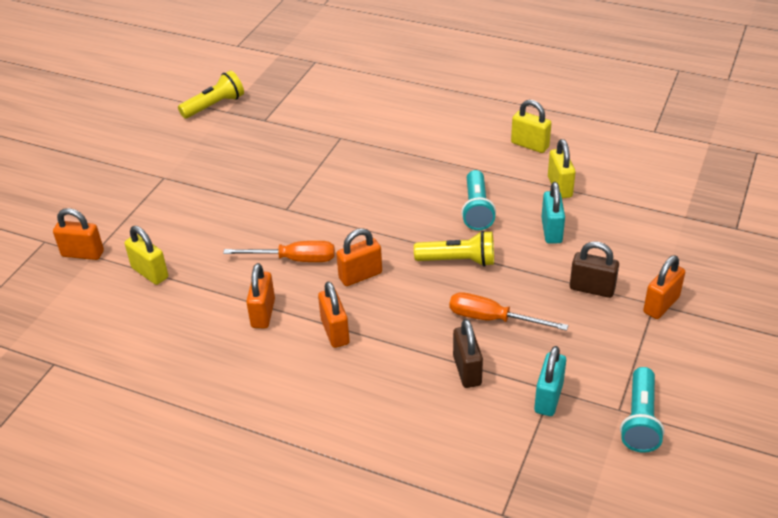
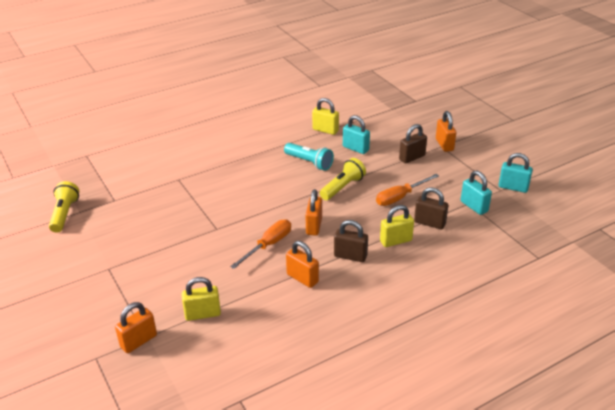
camera: 55 degrees left, 5 degrees down
(335, 332) = (350, 256): orange padlock -> brown padlock
(530, 145) = (279, 122): yellow padlock -> yellow padlock (396, 241)
(640, 420) = (513, 187): turquoise flashlight -> turquoise padlock

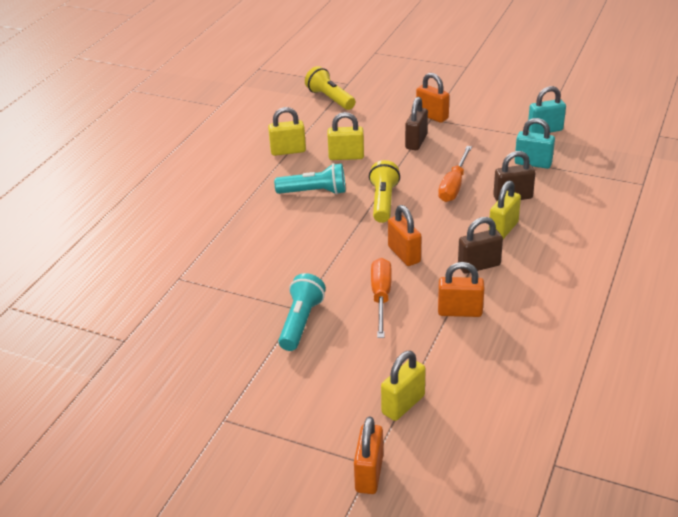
camera: 35 degrees left, 0 degrees up
(65, 214) = (75, 389): yellow flashlight -> yellow flashlight (330, 99)
(208, 236) = (301, 322): none -> turquoise flashlight
(355, 148) = (346, 156): turquoise padlock -> yellow padlock

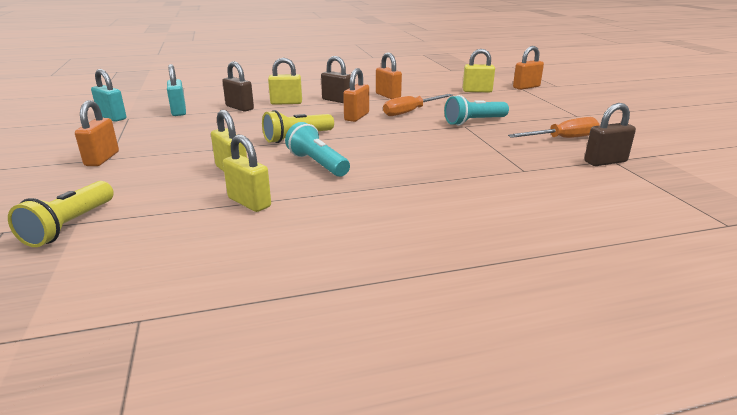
camera: 130 degrees left, 10 degrees down
(416, 142) = (171, 152): brown padlock -> brown padlock (605, 162)
(454, 185) = (241, 124): orange screwdriver -> orange screwdriver (563, 139)

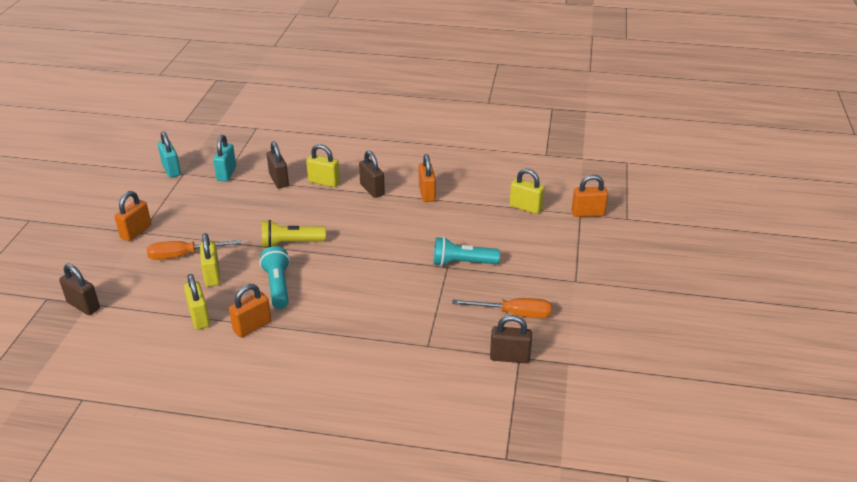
camera: 25 degrees right, 10 degrees up
(69, 226) = (83, 306): yellow flashlight -> brown padlock
(356, 117) = (365, 224): orange padlock -> orange padlock (252, 326)
(410, 112) = (421, 229): orange screwdriver -> orange screwdriver (184, 255)

